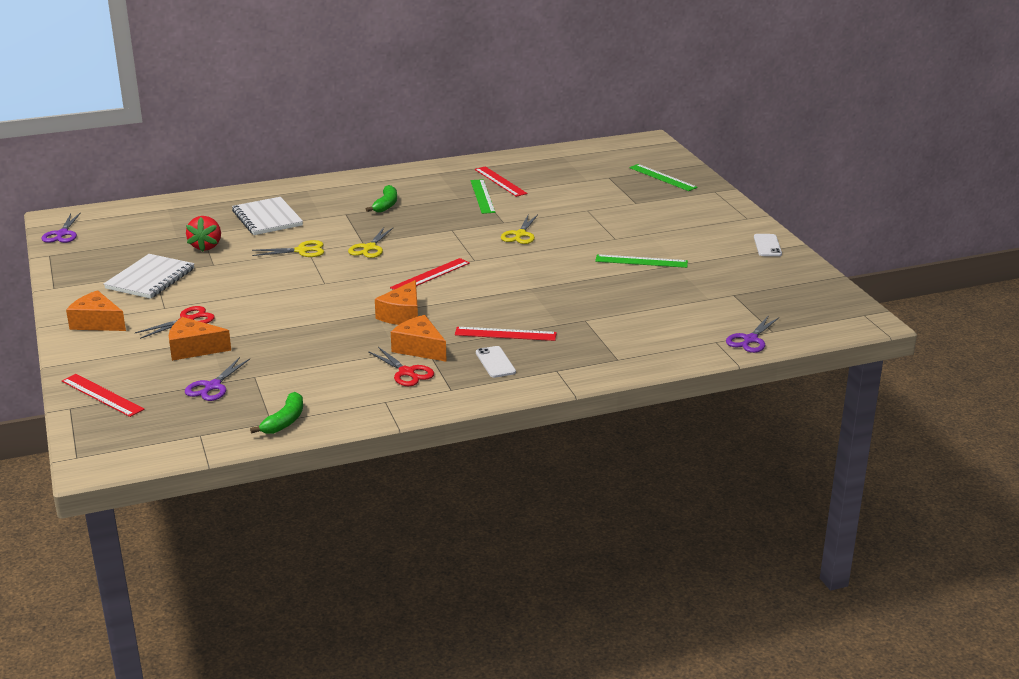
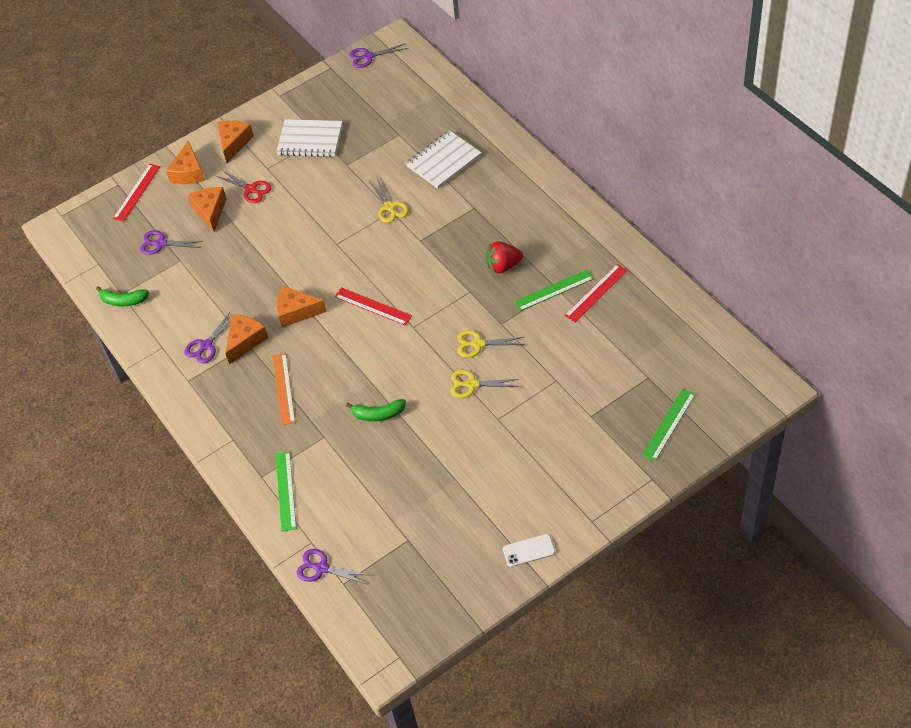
camera: 80 degrees right, 25 degrees up
(111, 356) = (189, 172): none -> orange cheese
(206, 246) = (376, 147): red strawberry -> red strawberry (503, 266)
(369, 248) = (410, 248): yellow scissors -> yellow scissors (471, 384)
(386, 205) = (504, 228): green banana -> green banana (378, 414)
(407, 372) = (206, 345): red scissors -> purple scissors
(495, 362) = (235, 396): white phone -> none
(505, 334) = (283, 388): red ruler -> orange ruler
(641, 261) = (454, 451): green ruler -> green ruler (286, 491)

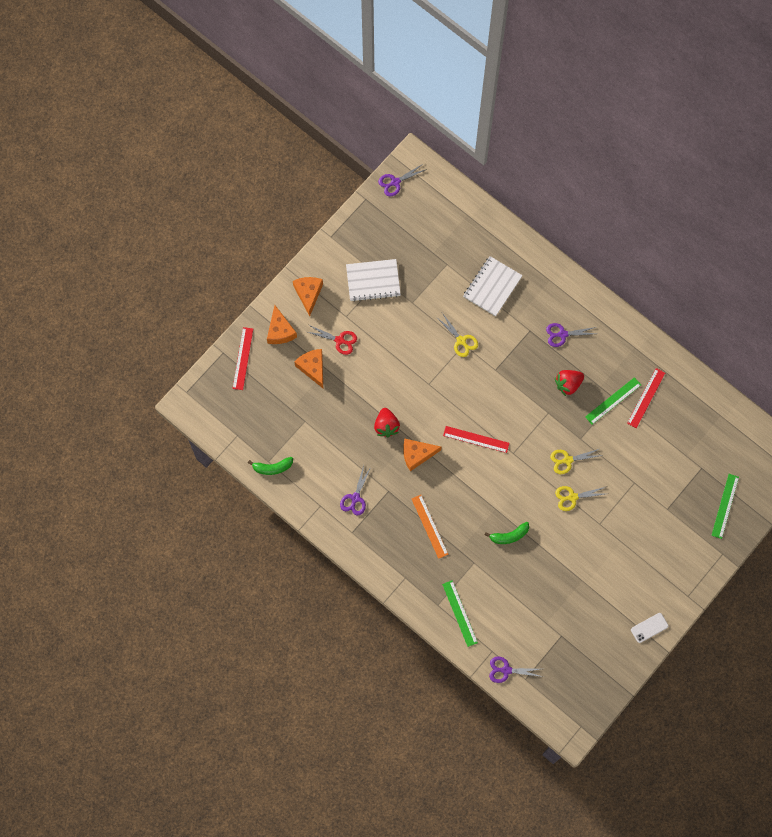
camera: 20 degrees left, 20 degrees up
(160, 243) = (282, 407): purple scissors -> purple scissors (562, 334)
(245, 341) = (385, 488): orange cheese -> none
(271, 278) = (386, 426): none -> red strawberry

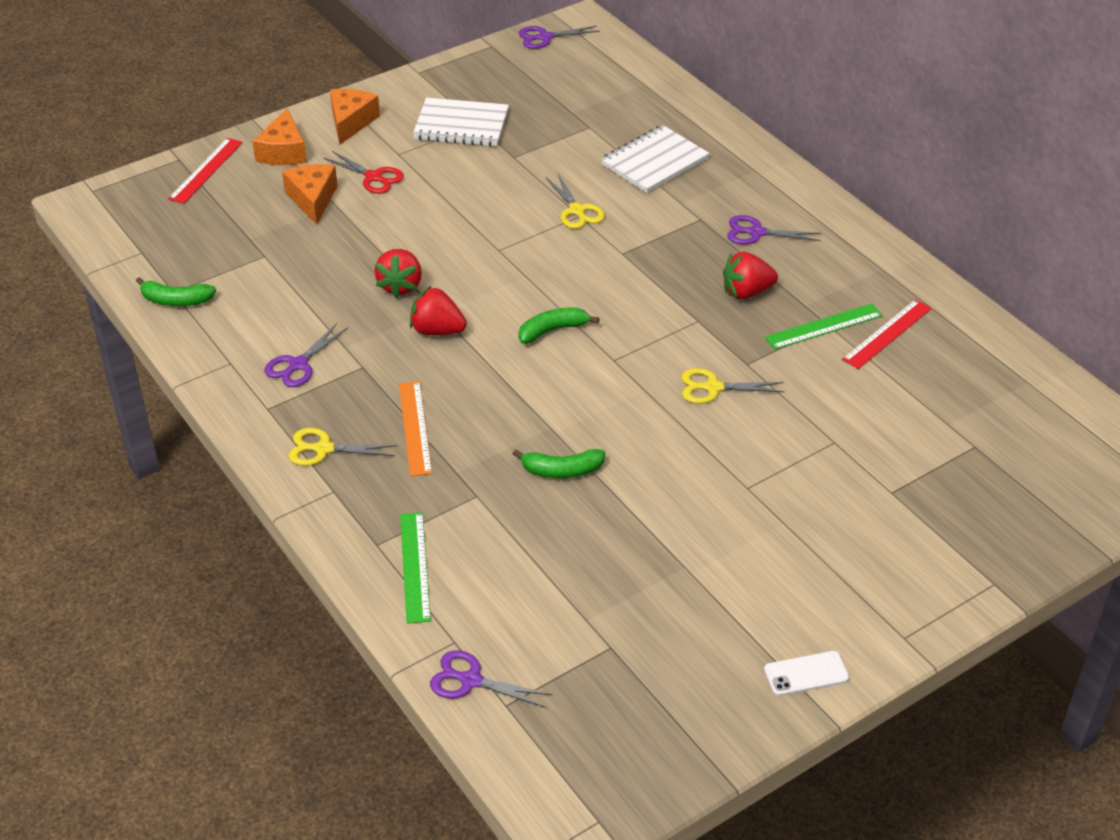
camera: 15 degrees right, 30 degrees down
(417, 455) = (437, 330): orange cheese -> red strawberry
(476, 439) = (552, 330): red ruler -> green banana
(572, 497) = (705, 439): yellow scissors -> yellow scissors (323, 449)
(725, 506) = (1013, 510): green ruler -> none

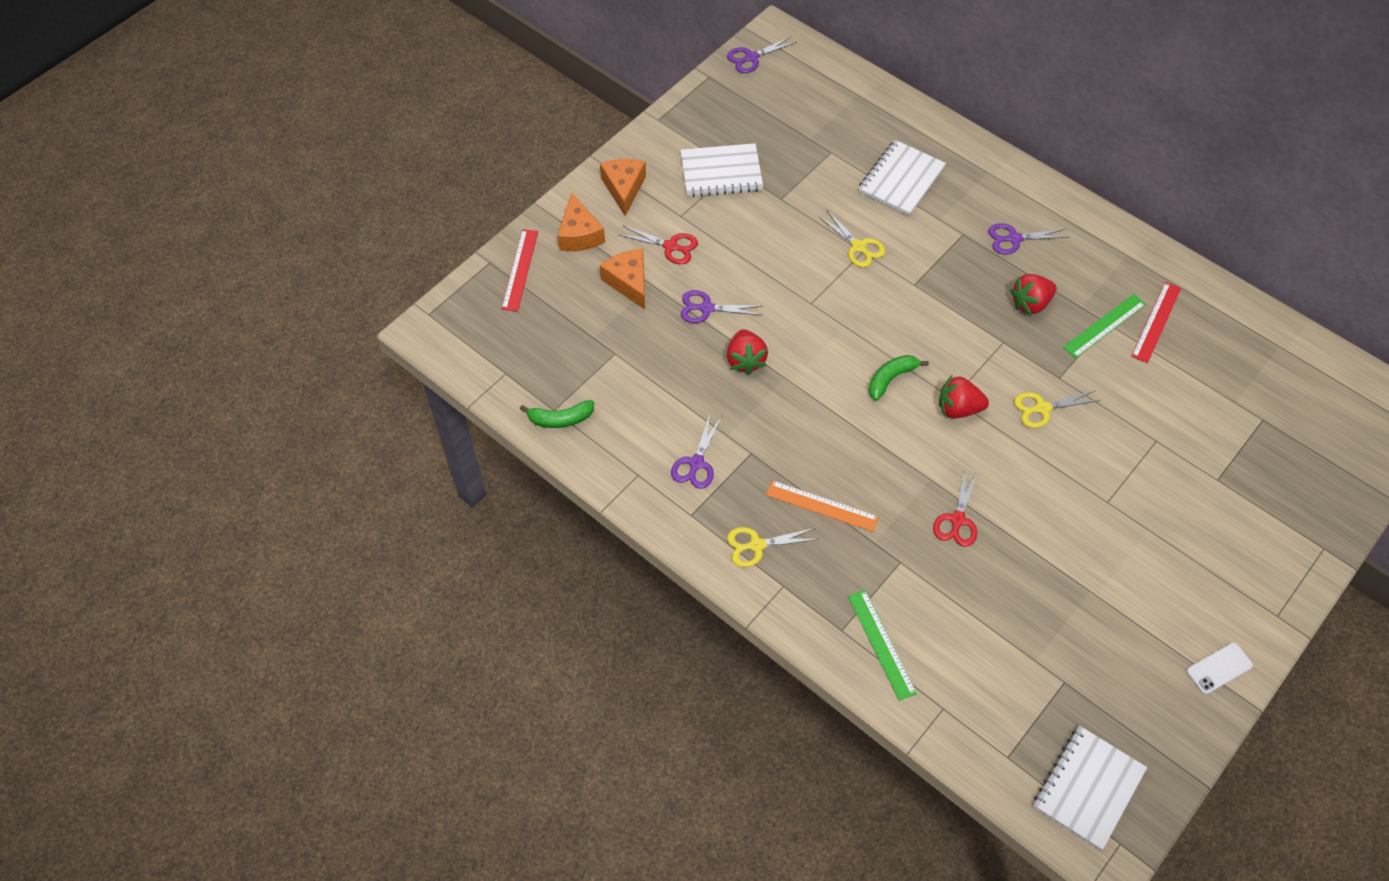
camera: 15 degrees left, 15 degrees up
(415, 428) = (822, 505): orange ruler -> orange ruler turned 45 degrees counterclockwise
(437, 330) = (796, 400): red strawberry -> red strawberry (958, 409)
(470, 680) = (971, 741): purple scissors -> purple scissors (706, 308)
(562, 470) = (957, 520): green banana -> red scissors
(587, 756) = (1088, 788): none -> white notebook

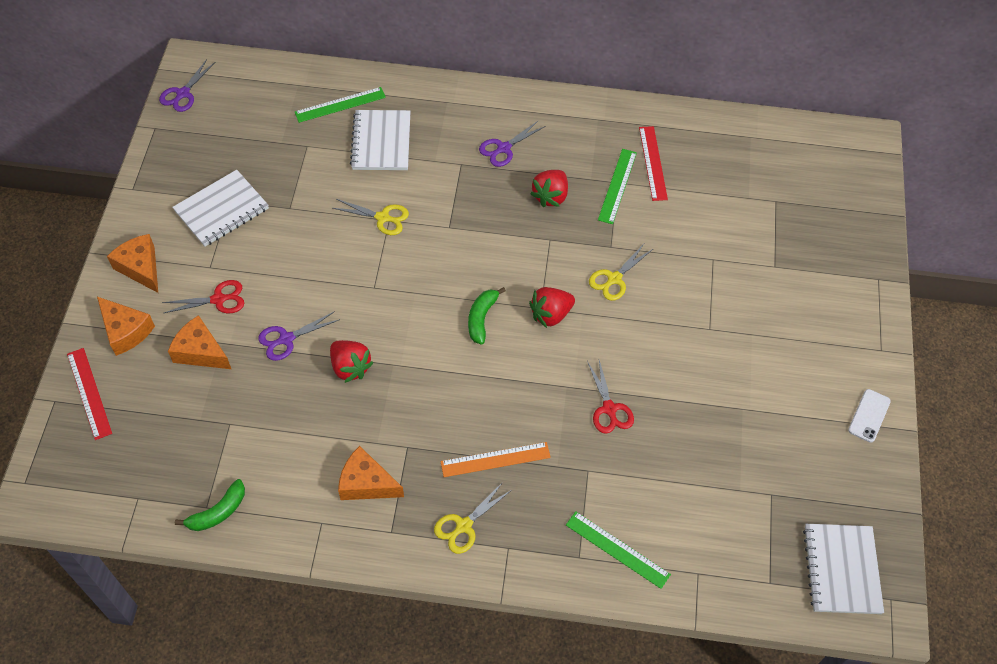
camera: 35 degrees left, 0 degrees up
(696, 463) = (366, 483): purple scissors -> orange cheese
(885, 129) = (340, 104): none -> green ruler

